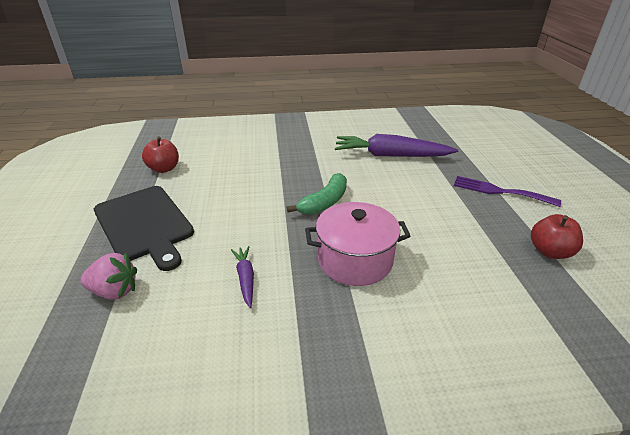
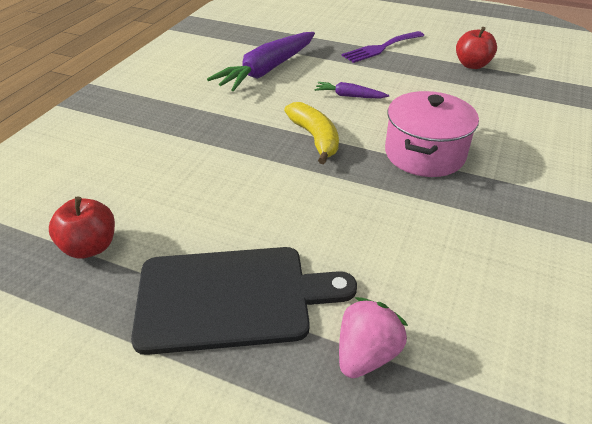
camera: 60 degrees left, 5 degrees up
(245, 278) = (409, 232): purple carrot -> purple carrot (349, 96)
(324, 202) = (315, 138): green banana -> yellow banana

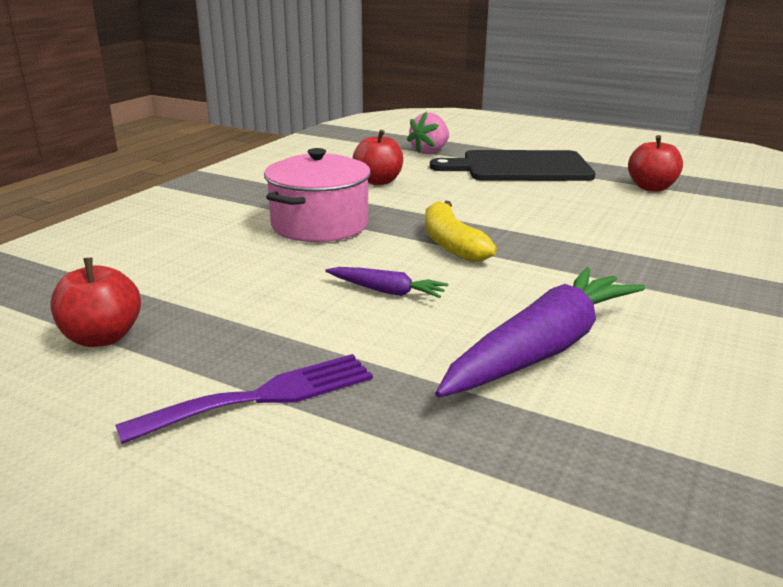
camera: 175 degrees left, 15 degrees down
(407, 238) = (378, 181): none -> red apple

